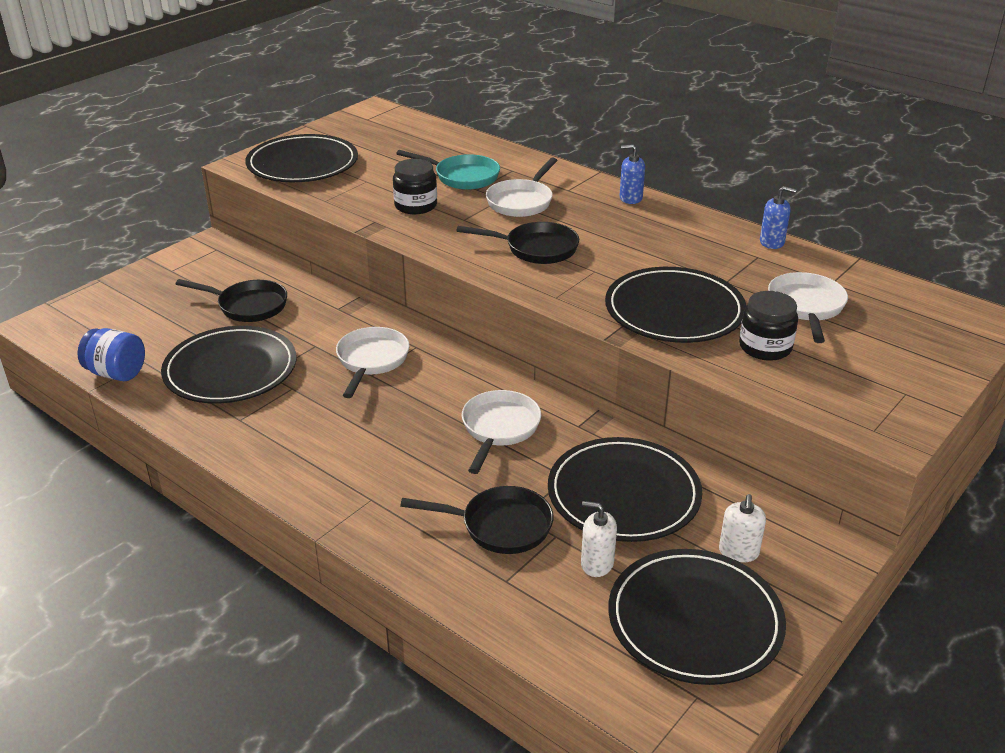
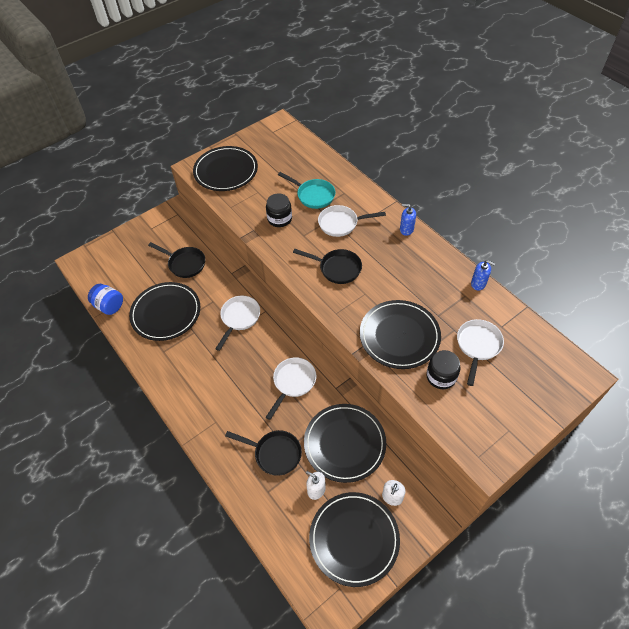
camera: 15 degrees right, 20 degrees up
(521, 201) = (341, 223): white pan -> white pan turned 45 degrees clockwise

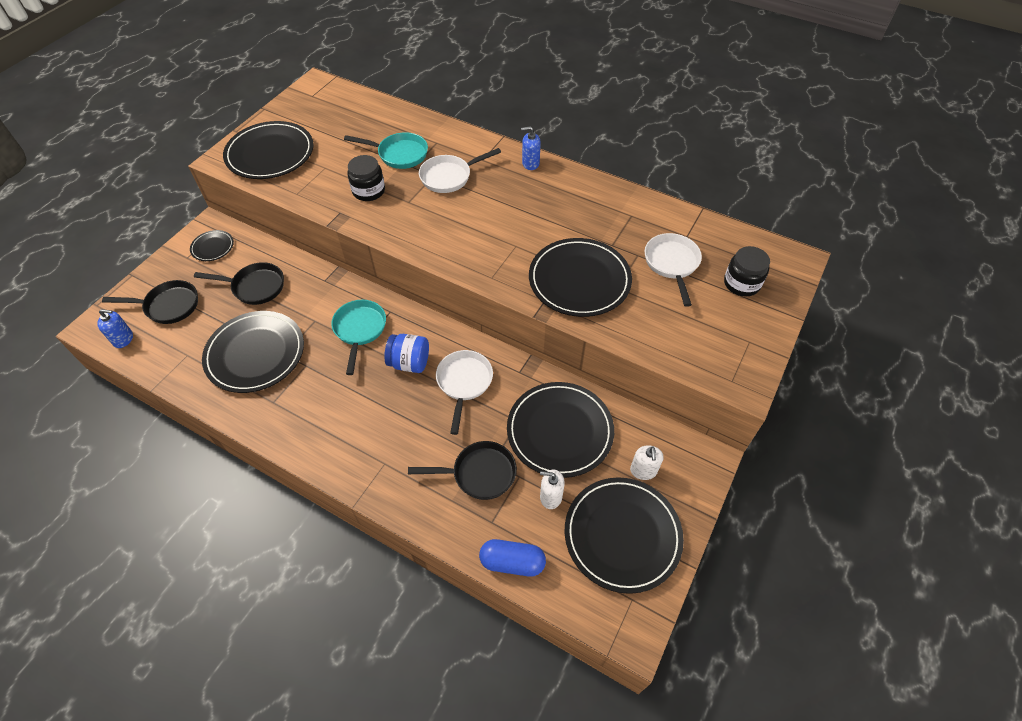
camera: 25 degrees left, 0 degrees up
(109, 306) = (168, 369): blue jar -> blue jar (409, 363)
(169, 226) = (212, 247): none -> black plate
(239, 318) = (360, 330): white pan -> turquoise pan
(269, 526) = (512, 562): none -> blue capsule
(337, 268) = (468, 227): black pan -> black pan (168, 306)
(441, 376) = (648, 309): black jar -> black jar (741, 283)
(478, 283) = (639, 199): blue soap dispenser -> blue soap dispenser (123, 339)

